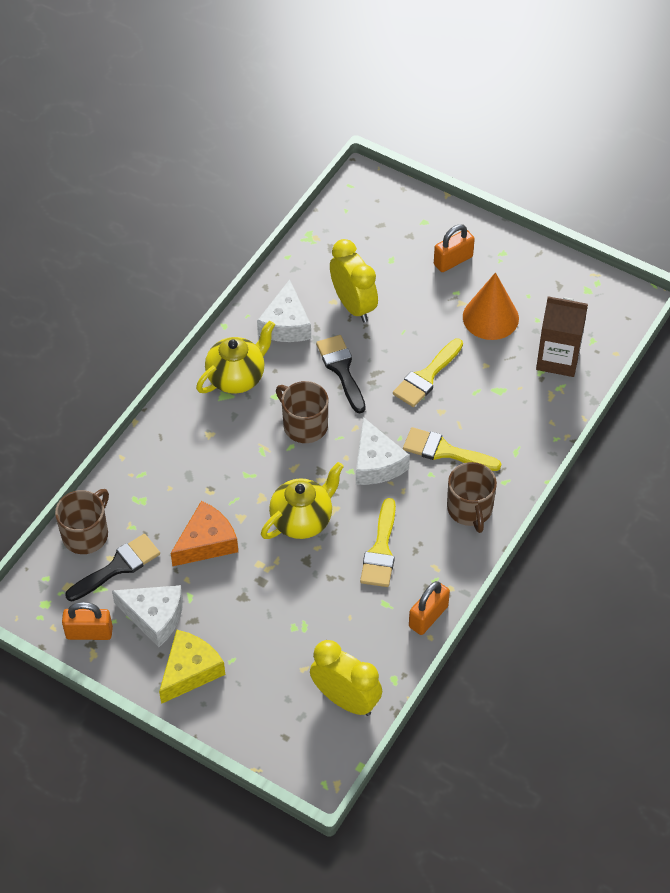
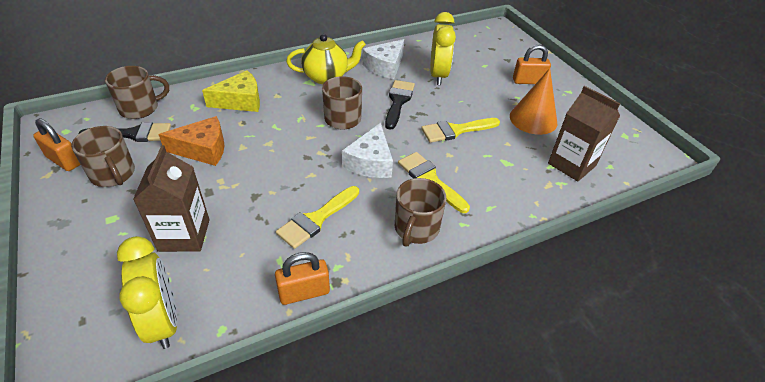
camera: 30 degrees right, 10 degrees down
(154, 617) = (113, 174): white cheese -> brown mug
(190, 671) = (86, 223): yellow cheese -> yellow cheese (240, 101)
(285, 630) = (184, 235): none -> brown carton
(302, 520) = (281, 169): yellow teapot -> none

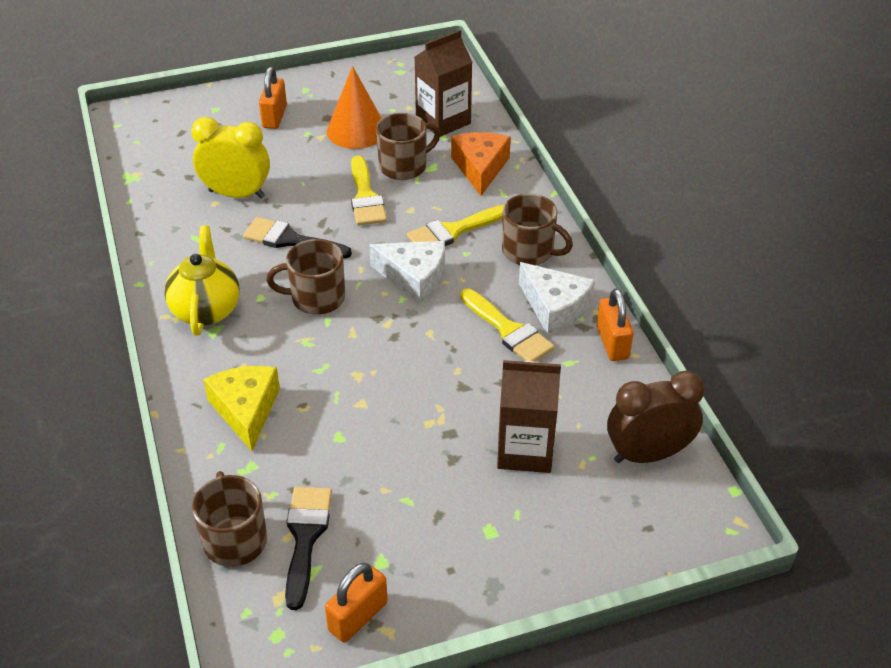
camera: 80 degrees left, 0 degrees up
(113, 174) = (400, 545): brown mug -> brown mug (404, 166)
(163, 321) = (648, 454): yellow clock -> brown clock
(203, 149) = (359, 446): orange cheese -> orange cheese (480, 168)
(385, 66) = (196, 244): white cheese -> white cheese (555, 307)

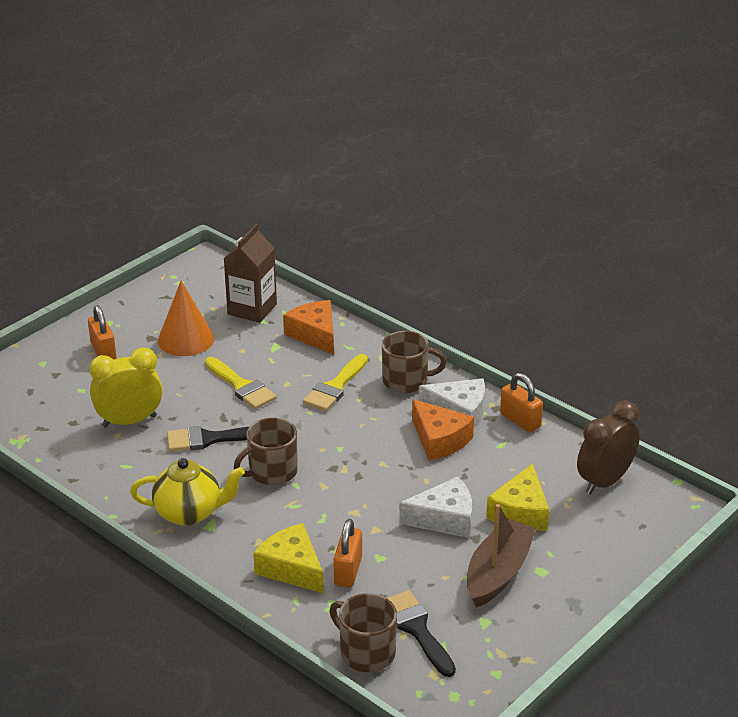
camera: 30 degrees left, 10 degrees down
(206, 310) = (189, 513): yellow teapot -> yellow teapot turned 120 degrees clockwise
(358, 617) = (500, 660): orange padlock -> orange padlock (348, 571)
(404, 166) = (252, 353): brown mug -> none
(414, 278) = (336, 430): white cheese -> white cheese (444, 519)
(442, 511) = (498, 573): none -> brown boat
(508, 330) = (439, 440): yellow brush -> orange cheese
(525, 450) = (520, 512): brown carton -> yellow cheese

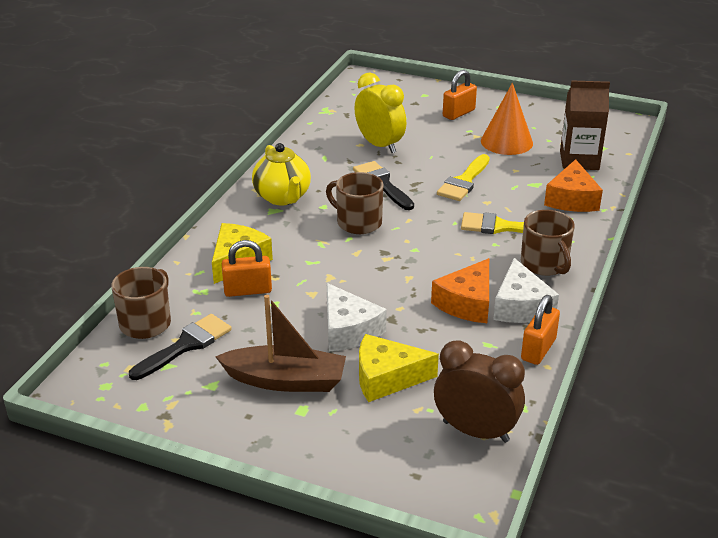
camera: 70 degrees right, 0 degrees up
(315, 334) = (572, 199): orange cheese -> orange cheese turned 150 degrees clockwise

